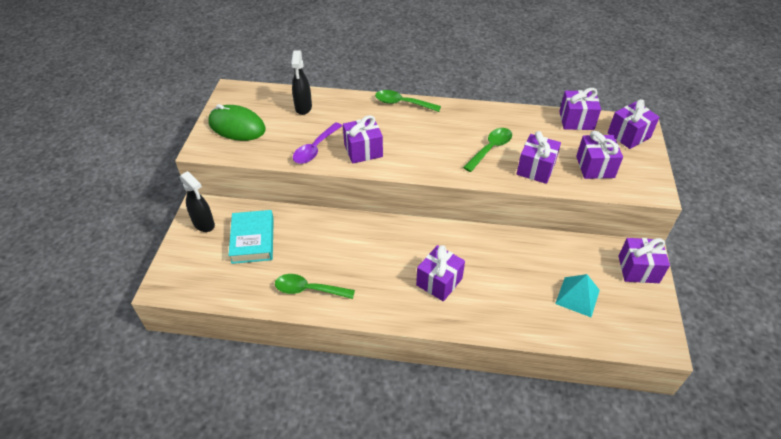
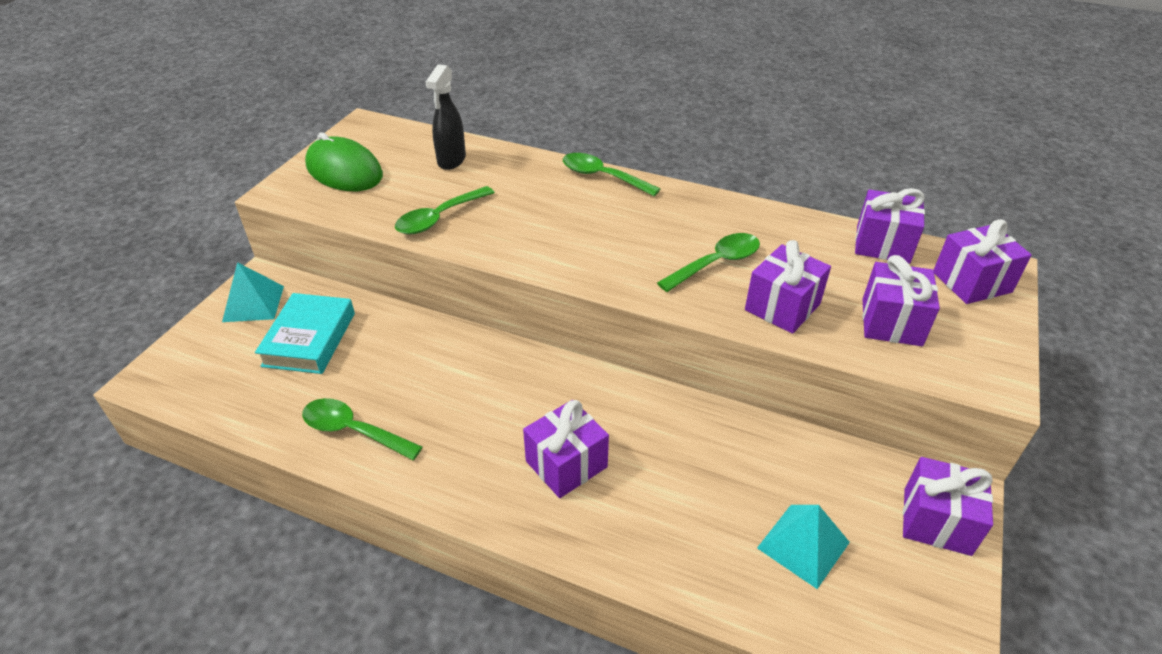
camera: 15 degrees right, 5 degrees down
(204, 224) = (253, 303): black spray bottle -> turquoise pyramid
(315, 149) = (439, 218): purple spoon -> green spoon
(363, 150) = (510, 232): purple gift -> none

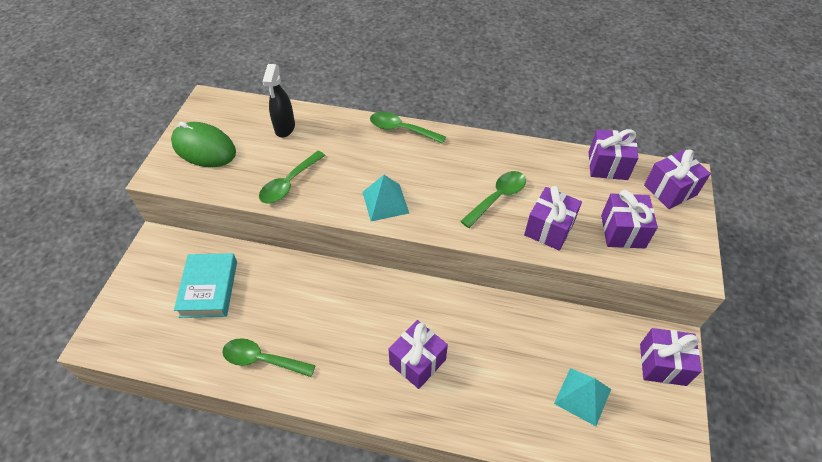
camera: 10 degrees left, 10 degrees up
(253, 303) = (157, 263): turquoise pyramid -> turquoise pyramid (385, 202)

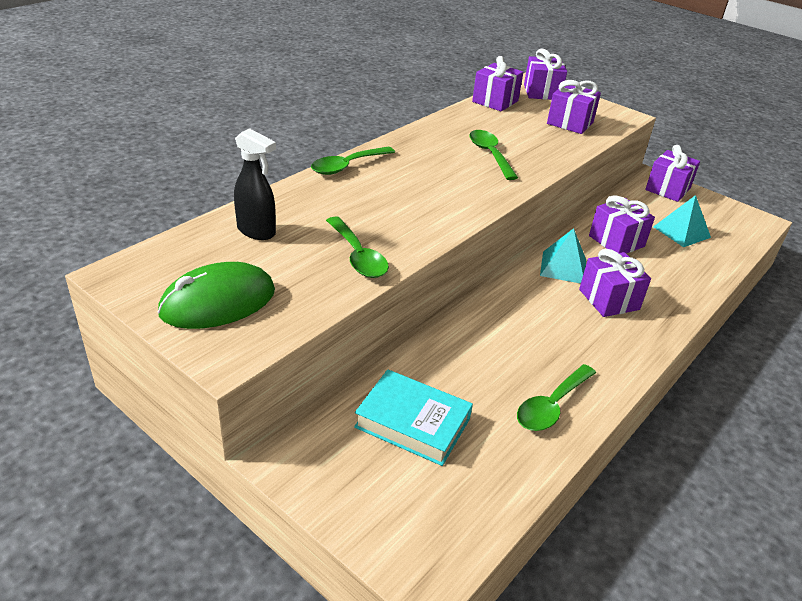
camera: 65 degrees left, 15 degrees down
(385, 202) = (444, 208): turquoise pyramid -> turquoise pyramid (563, 267)
(549, 229) = (545, 147): purple gift -> purple gift (616, 241)

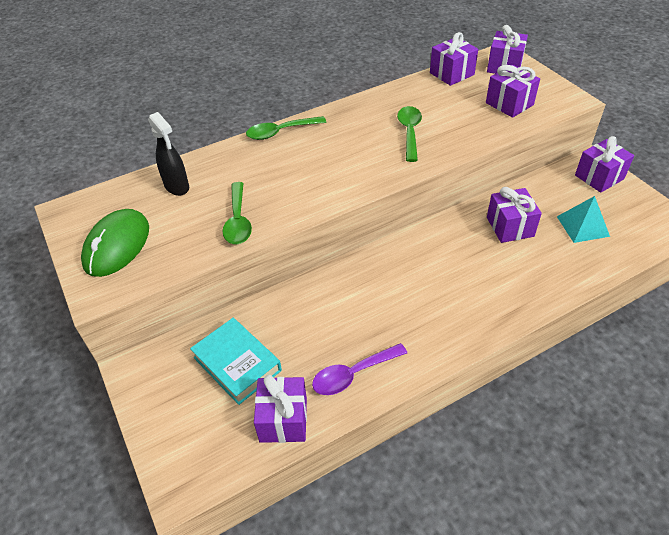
camera: 25 degrees right, 10 degrees up
(218, 302) = (117, 245): green mouse -> green mouse turned 60 degrees counterclockwise
(551, 406) = (353, 374): green spoon -> purple spoon
(563, 267) = (443, 246): turquoise pyramid -> none
(609, 299) = (465, 285): purple gift -> purple gift (283, 419)

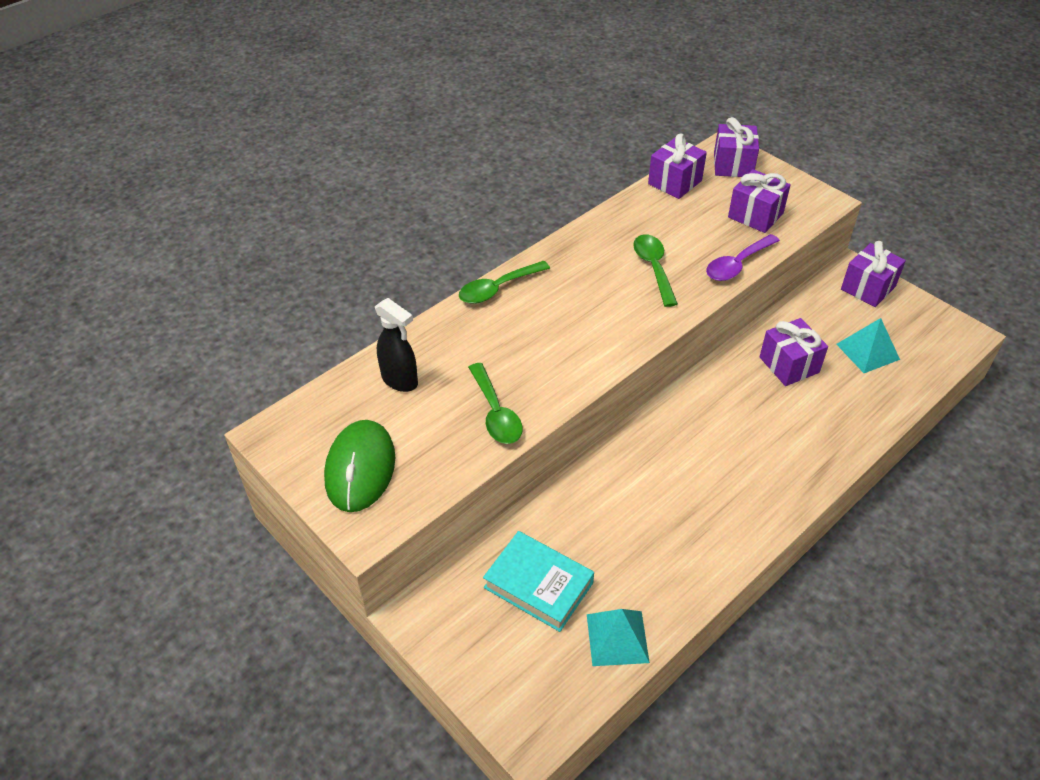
camera: 15 degrees left, 0 degrees up
(283, 419) = (617, 638): purple gift -> turquoise pyramid
(353, 374) = (675, 571): purple spoon -> purple spoon (737, 265)

